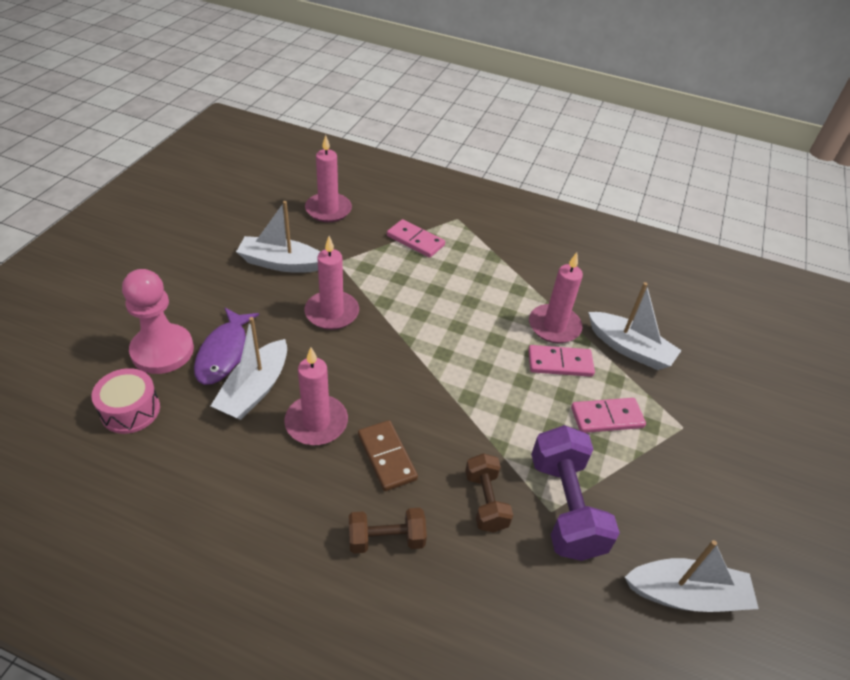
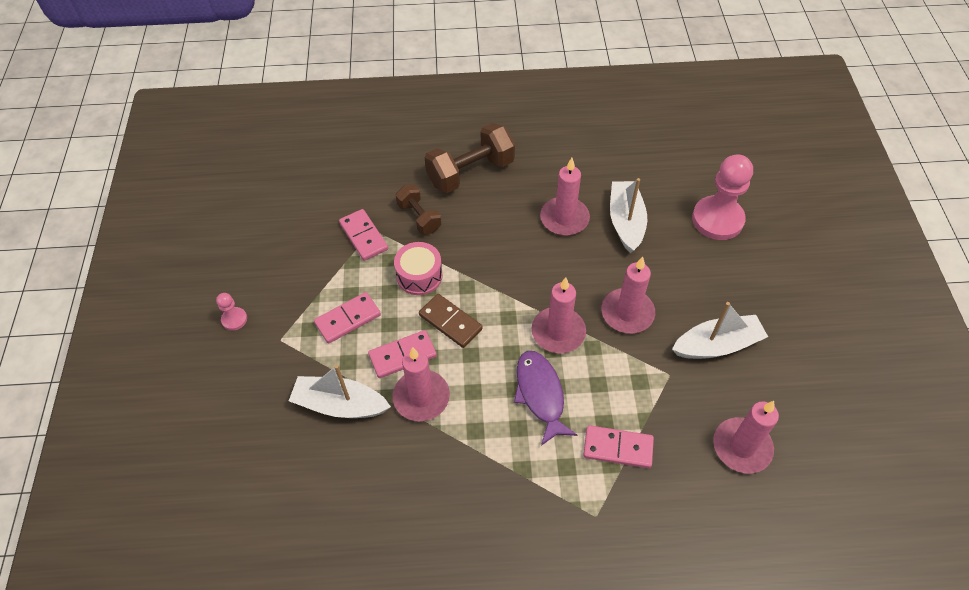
camera: 160 degrees right, 10 degrees up
(130, 410) = (689, 174): pink drum -> pink drum (419, 276)
(224, 353) = (674, 238): purple fish -> purple fish (540, 394)
(386, 539) = (470, 172): brown dumbbell -> brown dumbbell, size x1.69
(387, 457) = (500, 217): brown domino -> brown domino (450, 322)
(405, 324) = (558, 332): none -> pink candle
(565, 507) = (363, 236): purple dumbbell -> pink domino
(686, 594) = (272, 217): white boat -> none
(736, 469) = (234, 319): none -> pink pawn

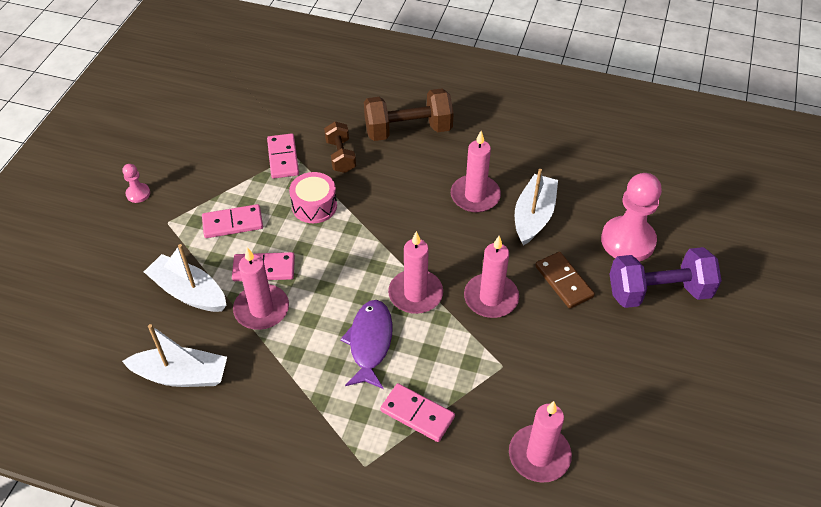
camera: 20 degrees right, 5 degrees down
(450, 322) = (321, 254): brown domino -> brown domino (563, 282)
(717, 345) = (564, 355): white boat -> white boat (181, 375)
(765, 259) = (658, 292): none -> purple dumbbell

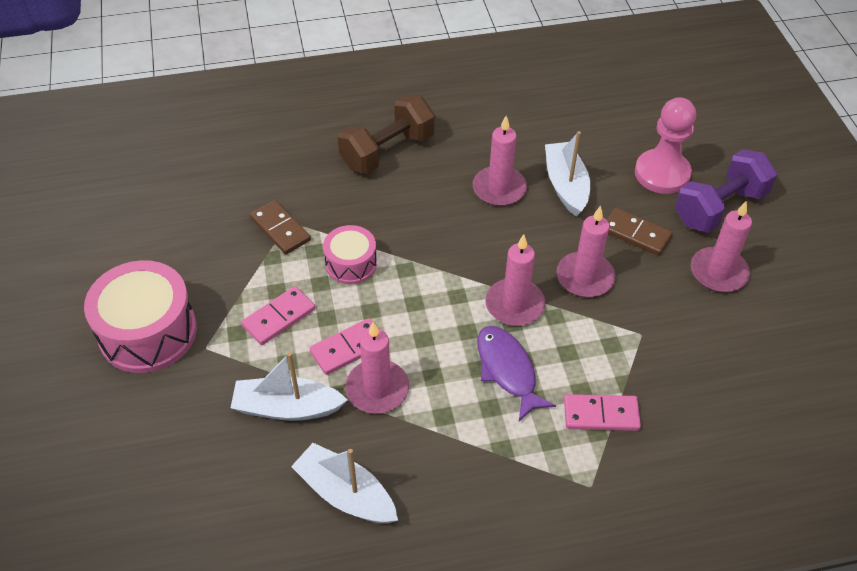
camera: 30 degrees left, 0 degrees up
(138, 194) = (148, 332): pink pawn -> pink drum
(181, 375) = (346, 494): white boat -> white boat turned 120 degrees counterclockwise
(283, 158) = (280, 229): pink domino -> brown domino
(341, 156) = (339, 203): brown dumbbell -> none
(539, 455) = (730, 397): pink candle -> pink candle (718, 272)

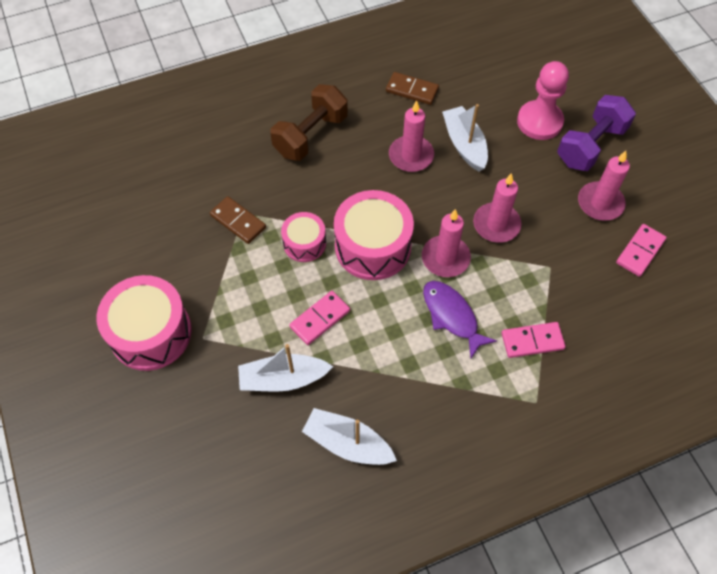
camera: 10 degrees left, 10 degrees up
(279, 317) = (256, 301): pink domino -> pink domino (640, 251)
(377, 389) = (352, 350): pink candle -> none
(430, 279) = (373, 246): none -> pink drum
(636, 234) = (529, 179): brown domino -> brown domino (412, 90)

